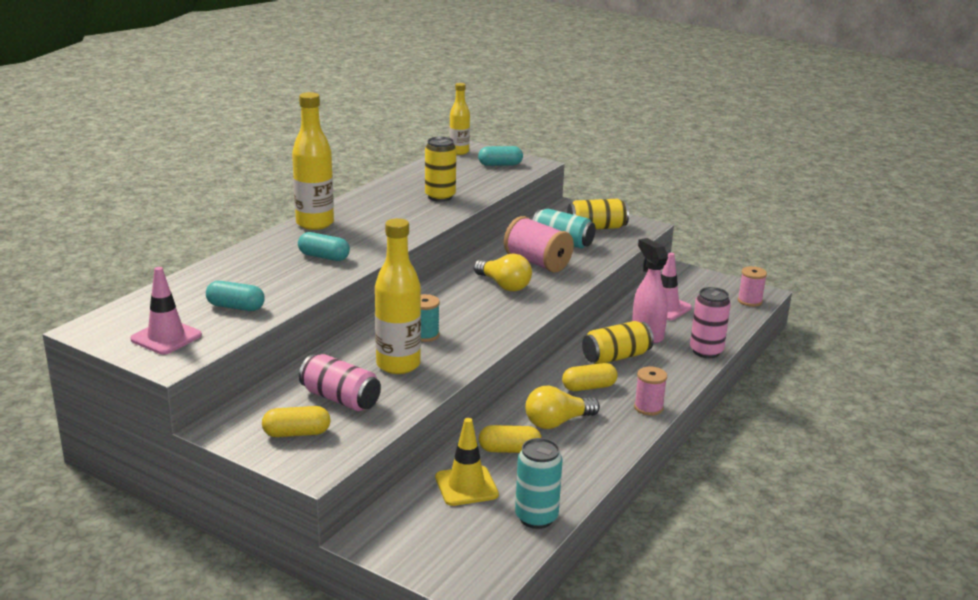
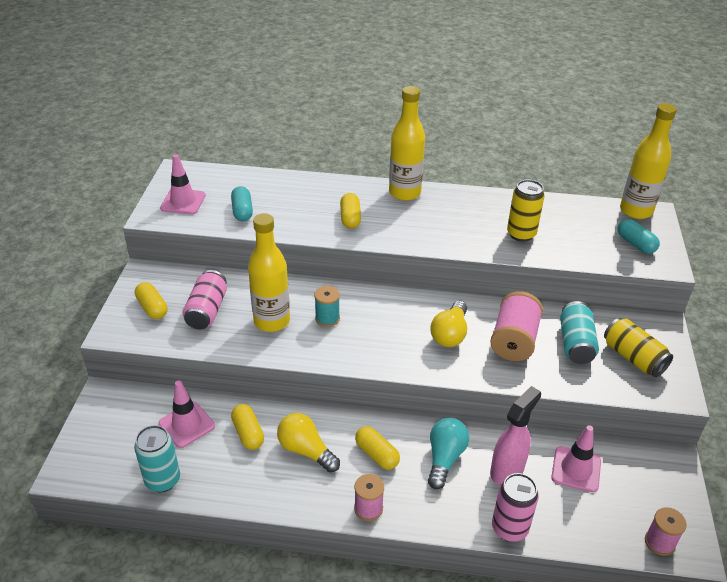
camera: 65 degrees right, 15 degrees up
(324, 257) = (350, 218): turquoise capsule -> yellow capsule
(459, 152) = (636, 211): yellow bottle -> yellow bottle, size x1.61
(466, 486) = (187, 425): yellow traffic cone -> pink traffic cone
(616, 357) = (444, 458): yellow can -> turquoise light bulb

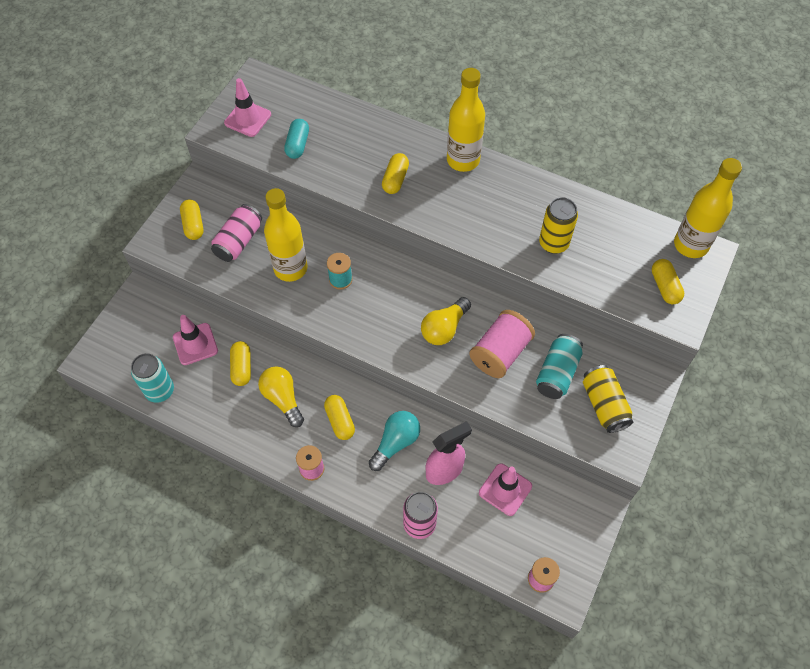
camera: 20 degrees right, 20 degrees up
(635, 244) = (665, 287): turquoise capsule -> yellow capsule

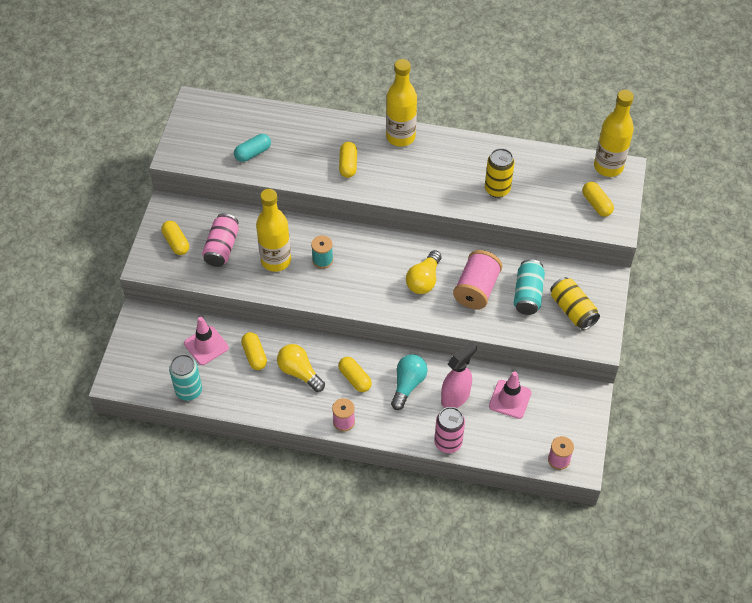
camera: 15 degrees left, 5 degrees down
(247, 119) = (200, 140): pink traffic cone -> none
(298, 145) = (253, 153): turquoise capsule -> turquoise capsule turned 60 degrees clockwise

